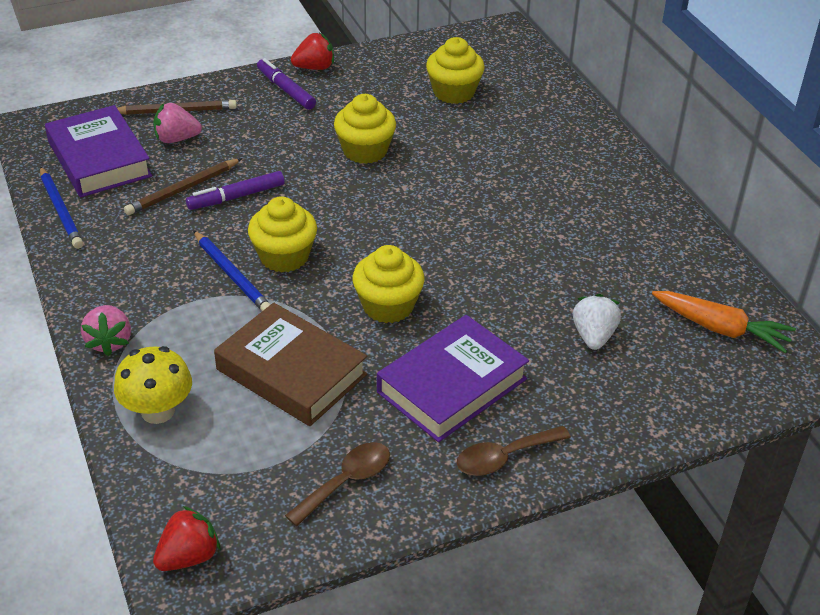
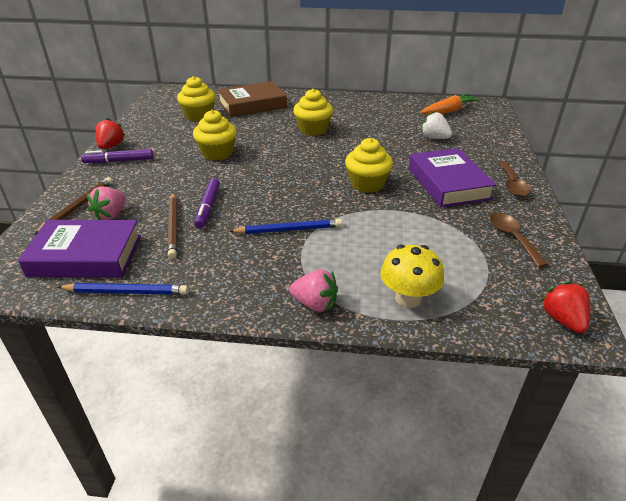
camera: 60 degrees left, 5 degrees down
(284, 256) = (289, 205): yellow cupcake -> yellow cupcake (313, 129)
(291, 372) = (403, 232): brown book -> brown book (252, 105)

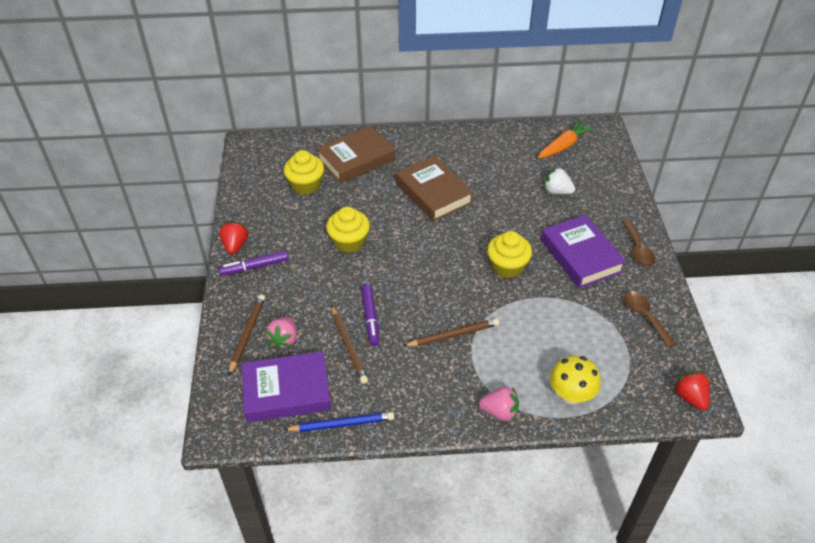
camera: 10 degrees left, 10 degrees up
(288, 230) = (453, 335): blue pencil -> brown pencil
(313, 129) = (433, 193): yellow cupcake -> brown book

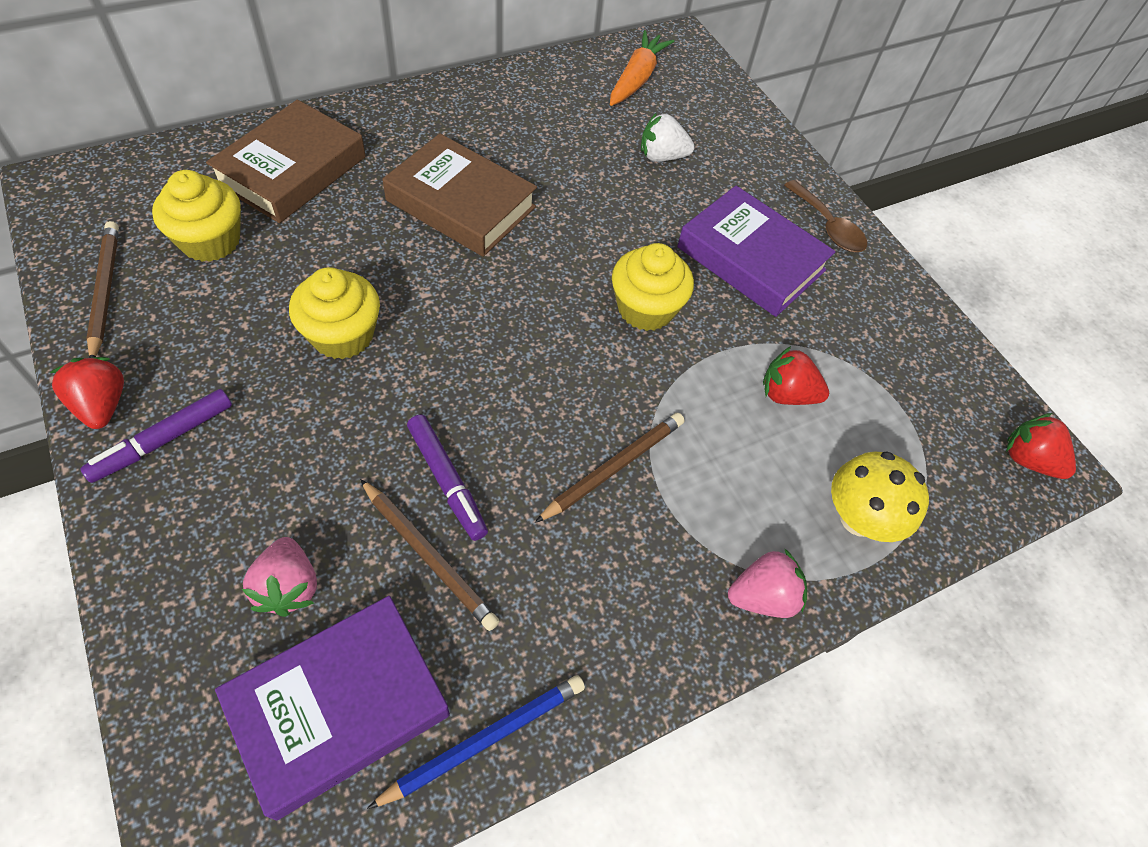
camera: 30 degrees left, 10 degrees up
(247, 334) = (201, 601): brown pencil -> brown pencil (105, 290)
(564, 327) = (787, 394): none -> red strawberry
(645, 316) = (894, 338): brown spoon -> none

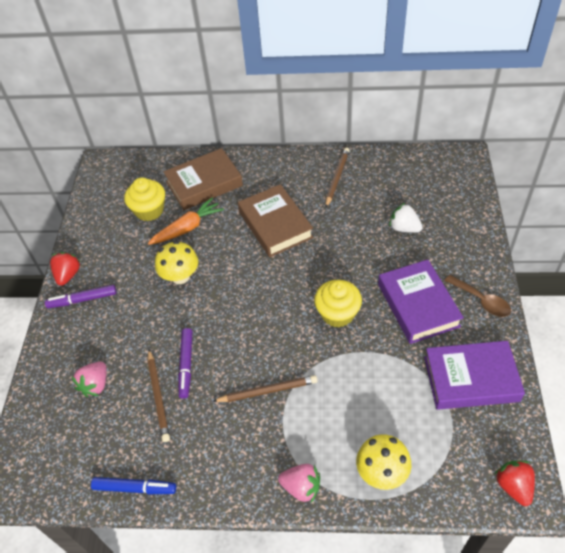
camera: 40 degrees right, 5 degrees down
(105, 290) = (95, 222): brown pencil -> brown pencil (337, 178)
(339, 707) = (87, 445): purple book -> purple book (471, 379)
(342, 335) = (180, 276): yellow cupcake -> yellow mushroom
(485, 739) = (135, 488): blue pencil -> blue marker
(637, 79) = (420, 175): orange carrot -> orange carrot (187, 228)
(787, 394) = (386, 389): red strawberry -> none
(827, 226) = (481, 301): brown spoon -> brown spoon turned 45 degrees counterclockwise

